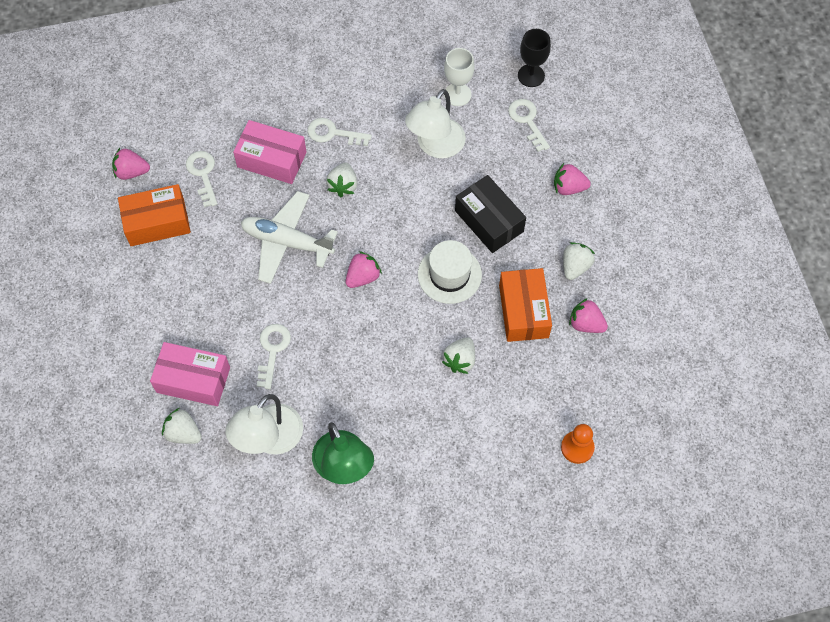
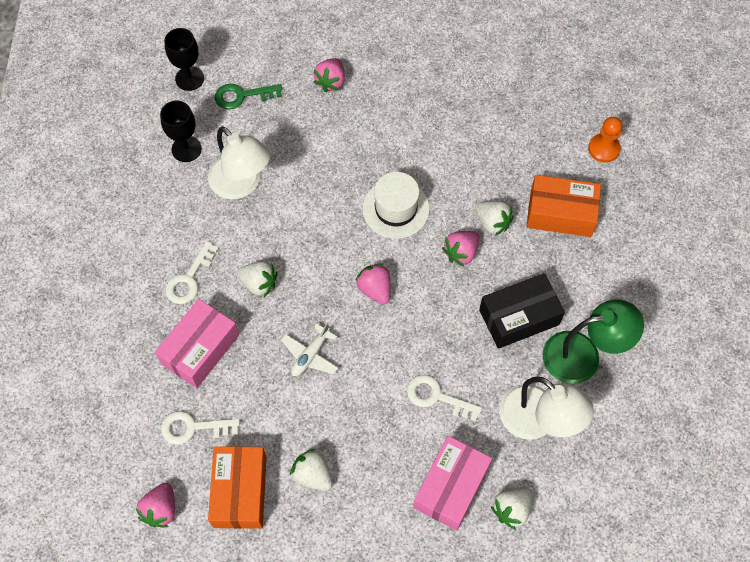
camera: 75 degrees left, 0 degrees up
(287, 242) = (310, 355): white plane -> white plane, size x0.54
(457, 94) = (186, 149): white goblet -> black goblet
(489, 221) = (346, 159): black box -> black box (519, 317)
(523, 311) = (454, 155): orange box -> orange box (560, 213)
(527, 121) = (242, 96): white key -> green key
(575, 266) = (418, 100): white strawberry -> white strawberry (313, 475)
(586, 324) = (481, 108): pink strawberry -> pink strawberry (461, 253)

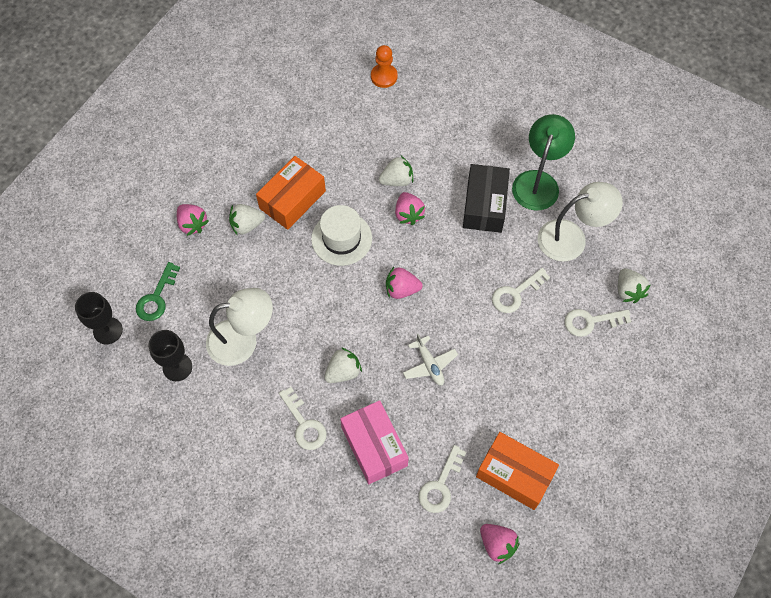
camera: 60 degrees left, 0 degrees up
(313, 475) = (530, 413): white strawberry -> white strawberry (247, 225)
(451, 487) = (591, 321): pink box -> white key
(560, 213) = (418, 133): orange box -> orange box (292, 200)

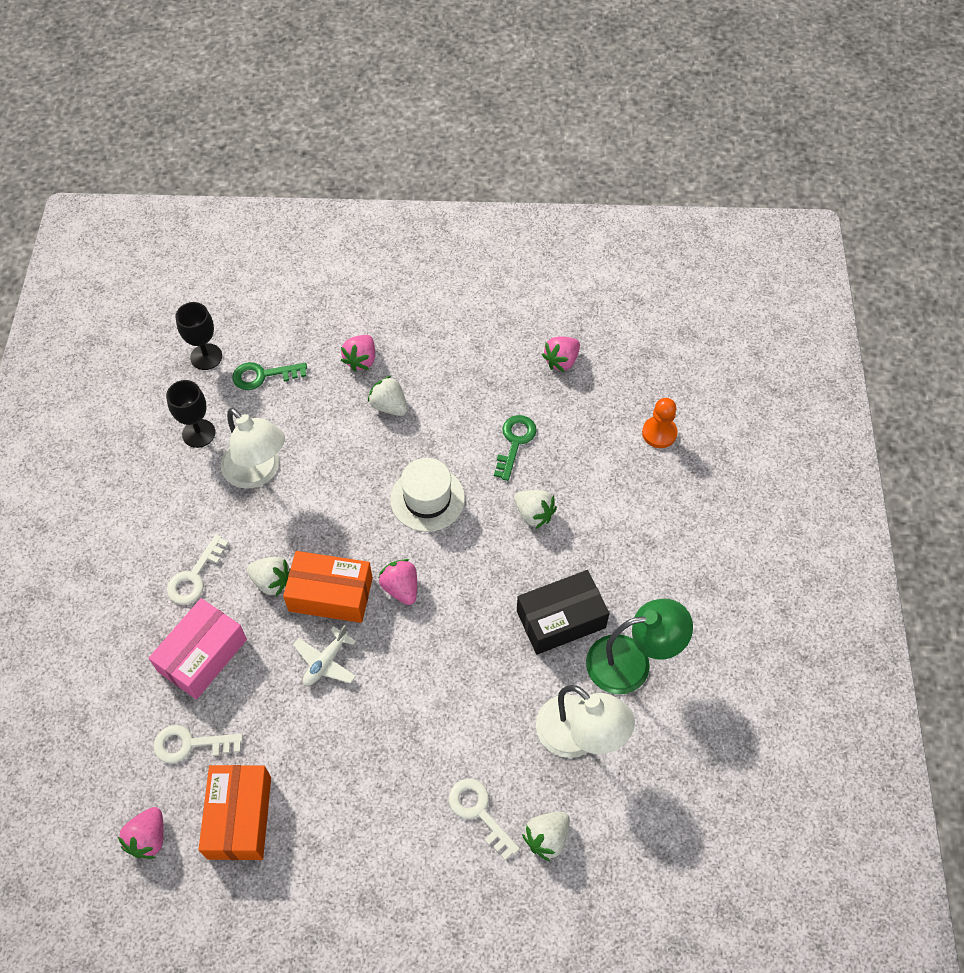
camera: 60 degrees right, 5 degrees down
(292, 200) = (445, 430): orange box -> orange box (330, 594)
(333, 162) = (515, 442): none -> green key
(408, 214) = (498, 547): pink strawberry -> pink strawberry (561, 361)
(515, 294) = (466, 709): white key -> none

